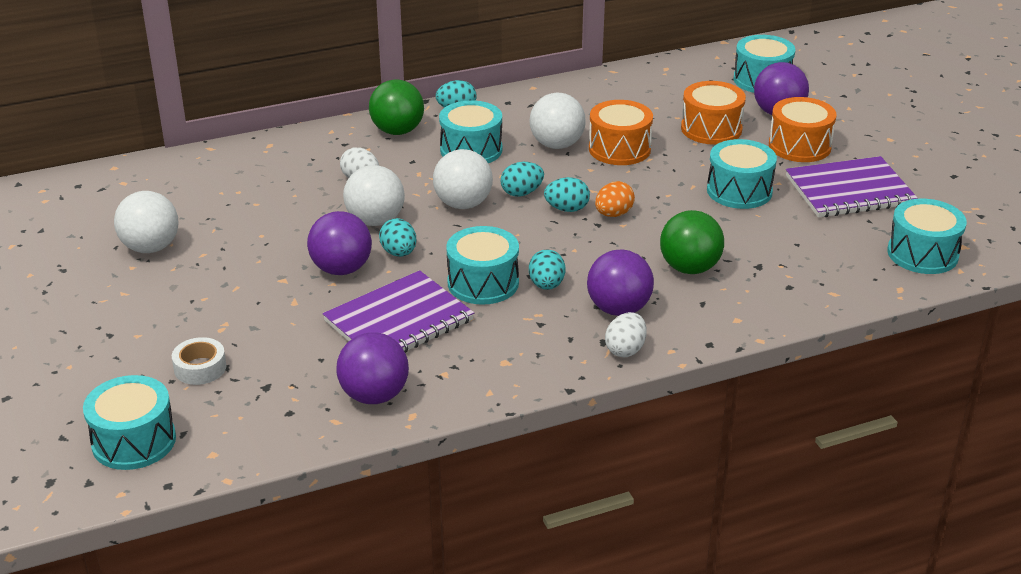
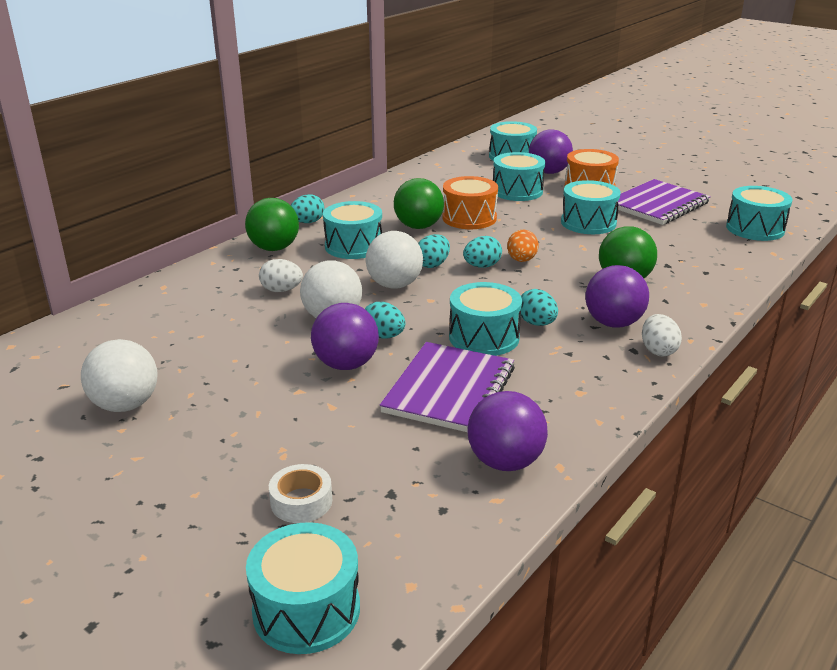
camera: 30 degrees left, 5 degrees down
(557, 145) = (418, 226): white ball -> green ball
(711, 129) = (517, 191): orange drum -> turquoise drum

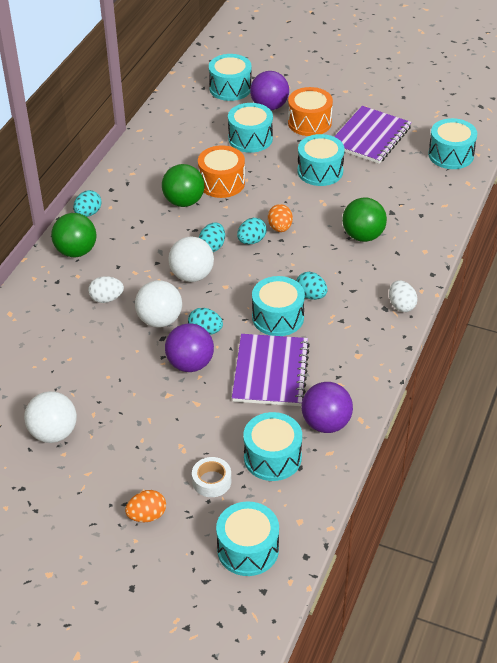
camera: 15 degrees left, 15 degrees up
(181, 527) = (147, 516): none -> orange egg
(353, 246) = (140, 236): turquoise drum -> turquoise drum (272, 457)
(613, 323) = (365, 284): purple ball -> none

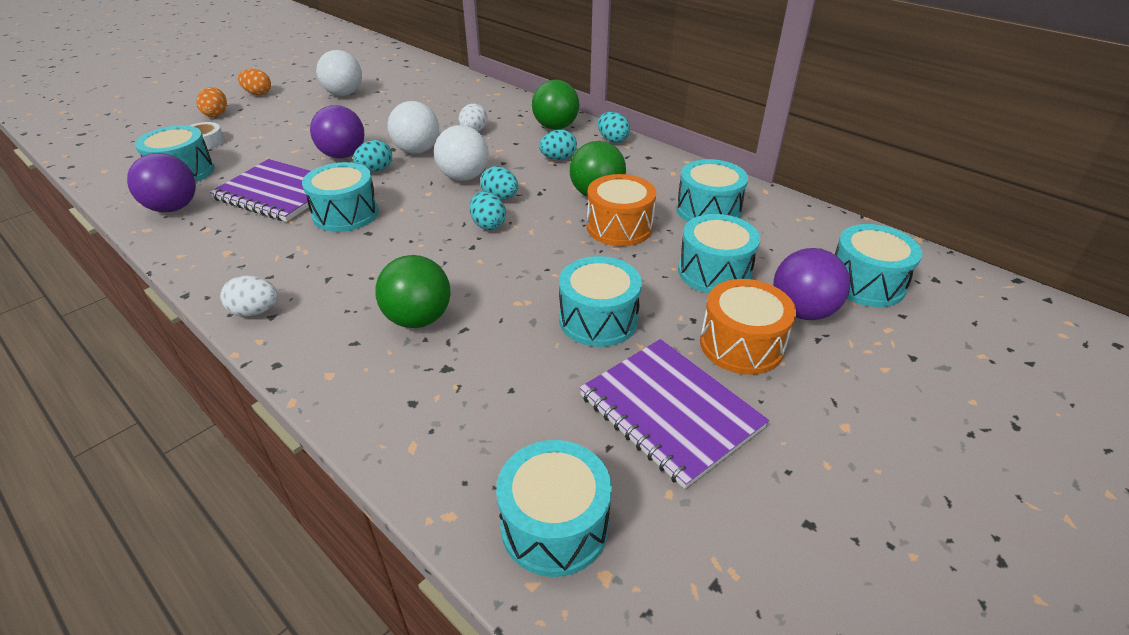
camera: 110 degrees right, 5 degrees down
(248, 549) = (121, 144): turquoise drum -> turquoise drum (708, 210)
(280, 228) = (495, 251): orange egg -> orange egg (258, 93)
(311, 295) = (353, 244): turquoise egg -> turquoise egg (558, 158)

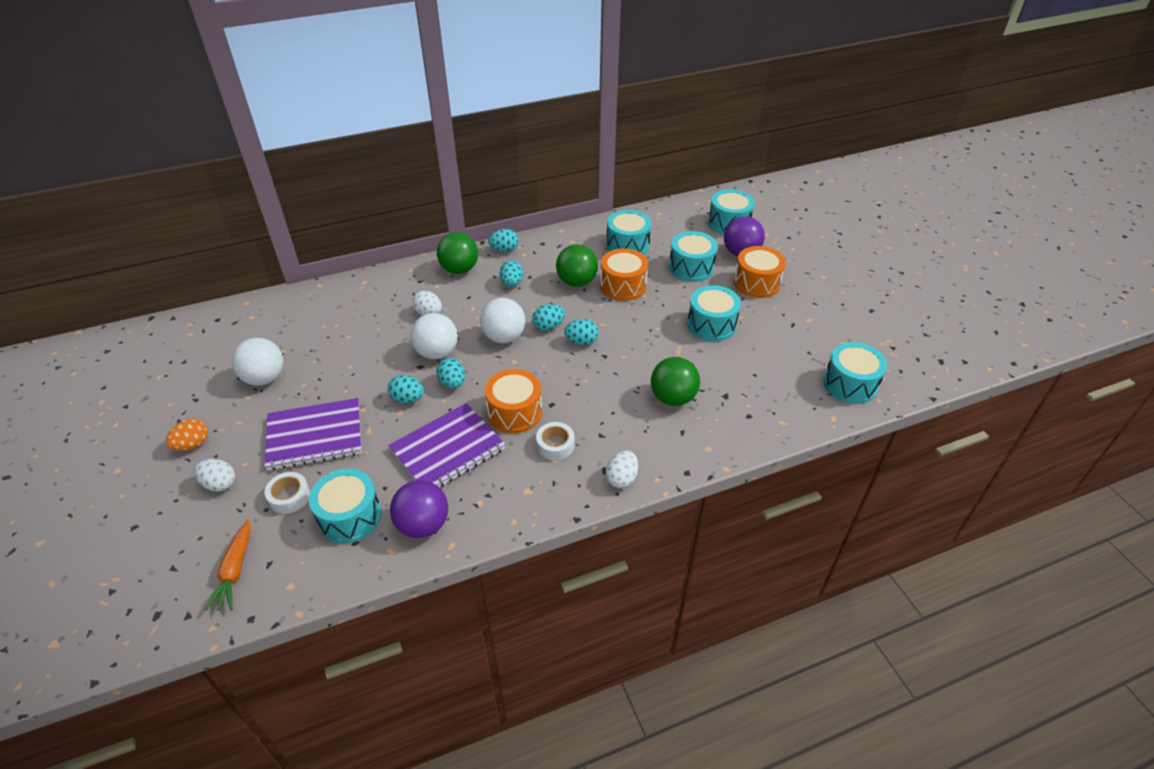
camera: 65 degrees left, 5 degrees up
(123, 146) = (235, 570): none -> orange carrot
(216, 114) = (219, 484): orange egg -> white egg
(301, 251) = (555, 445): none -> white tape
(343, 155) = (407, 399): purple ball -> turquoise egg
(345, 214) = (514, 412): turquoise drum -> orange drum
(670, 412) = (794, 324): purple notebook -> purple notebook (315, 436)

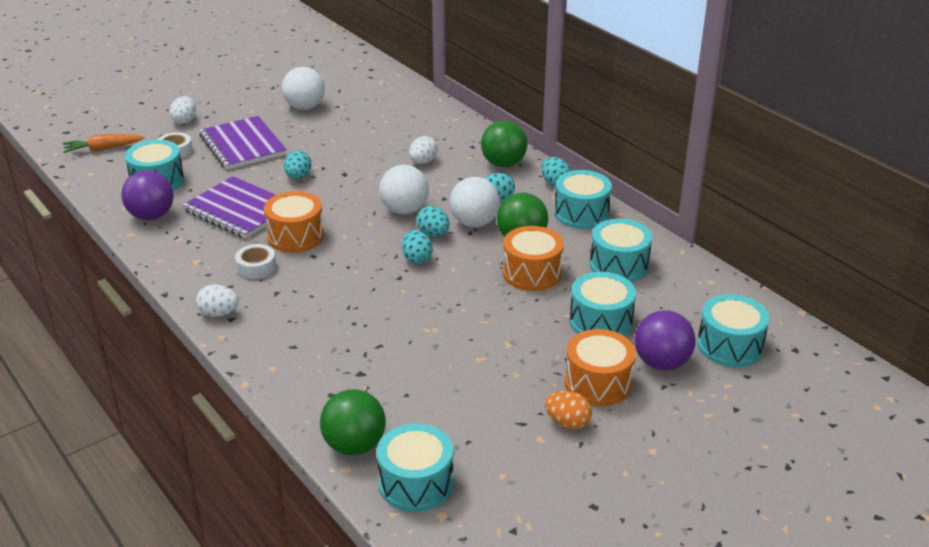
camera: 75 degrees right, 10 degrees down
(192, 445) = (223, 100): orange egg -> orange egg (567, 423)
(437, 353) = (366, 178): white ball -> white ball (474, 223)
(452, 383) = (326, 195): turquoise egg -> none
(673, 398) = (345, 333): green ball -> green ball (354, 445)
(711, 324) = (488, 350): turquoise drum -> turquoise drum (581, 213)

